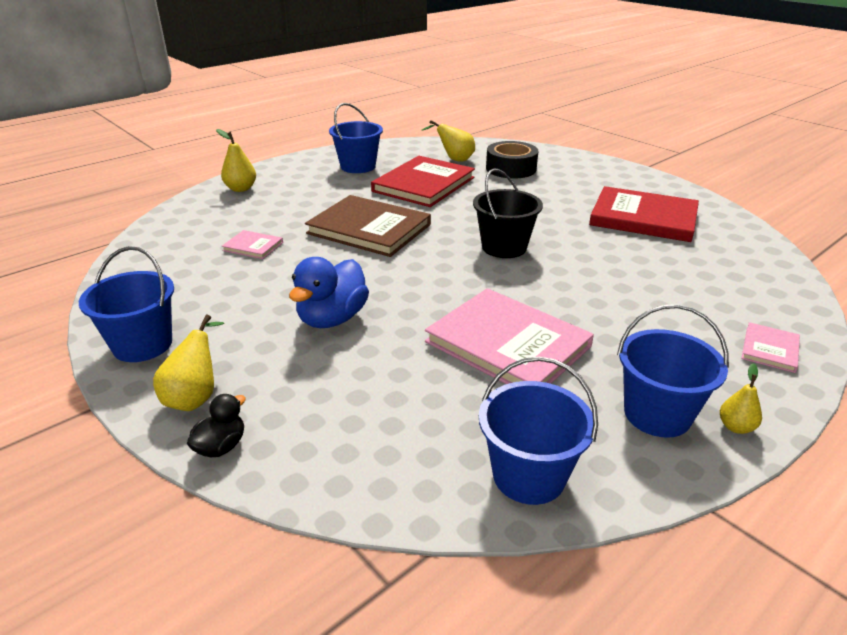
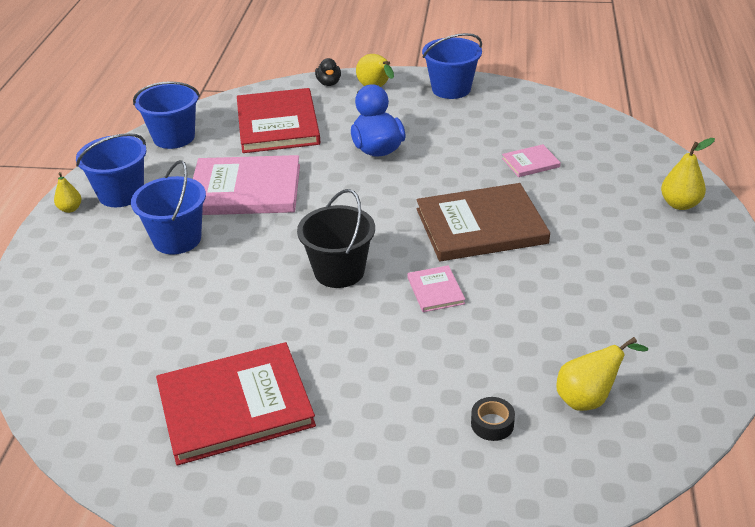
camera: 140 degrees right, 5 degrees up
(358, 166) = (660, 306): blue bucket -> blue bucket (177, 239)
(423, 184) = (538, 318): red book -> red book (278, 124)
(511, 168) = (492, 424): black tape -> black tape, size x0.49
(770, 349) = (53, 278): pink book -> pink book (435, 290)

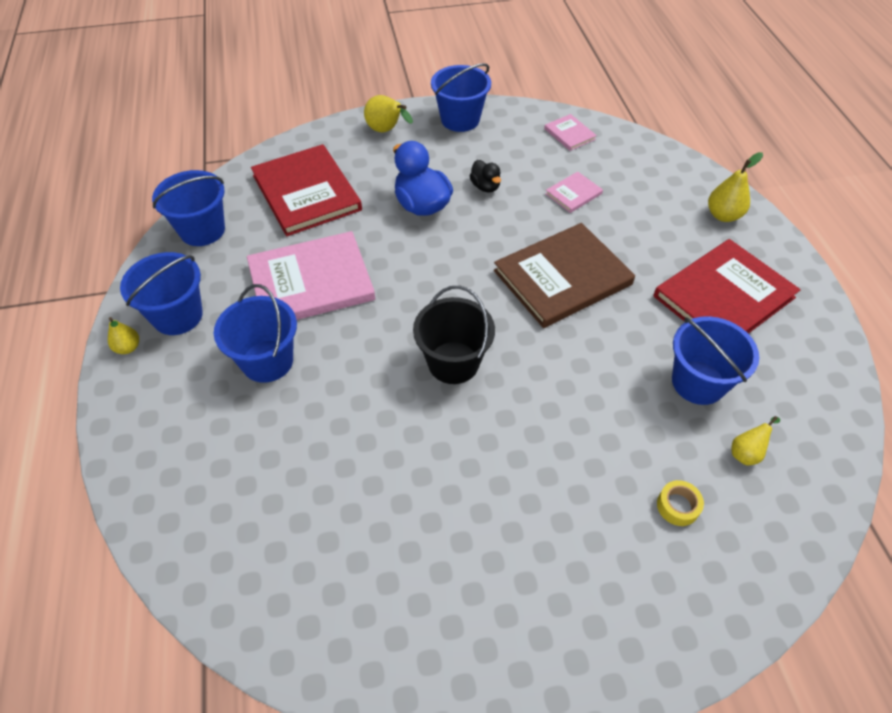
camera: 20 degrees left, 15 degrees up
(235, 406) = (426, 556): red book -> red book (723, 297)
(329, 83) = (336, 132): black duck -> black duck (485, 187)
(435, 290) = (555, 363): pink book -> pink book (569, 134)
(492, 424) = (677, 506): black tape -> yellow tape
(571, 333) = (698, 382): none -> blue bucket
(589, 398) = (746, 452): yellow pear -> yellow pear, size x0.64

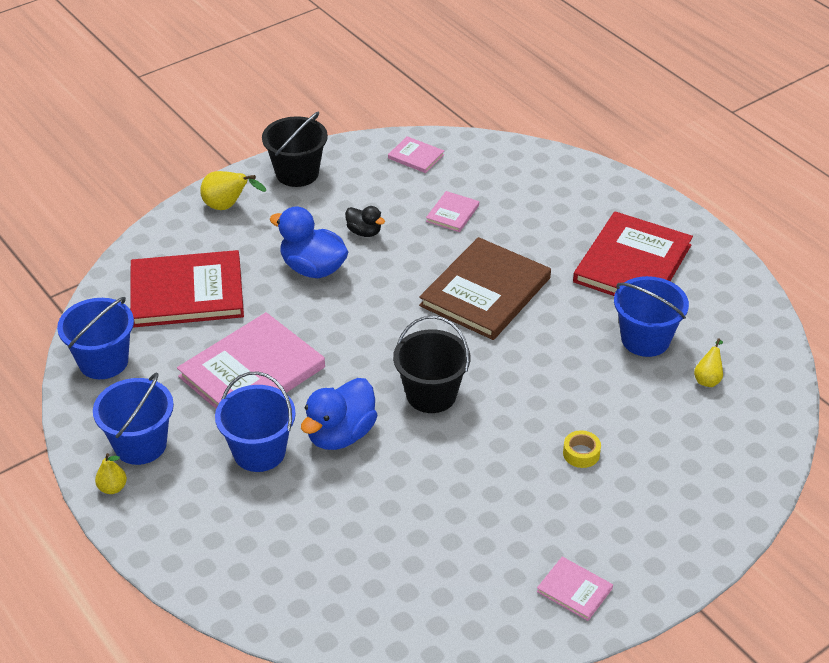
camera: 25 degrees left, 10 degrees down
(306, 193) = (187, 292): red book -> red book turned 45 degrees counterclockwise
(347, 372) = (340, 434): none -> blue duck
(460, 119) = (297, 173): blue bucket -> black bucket
(472, 652) = (574, 590): none -> pink book
(677, 506) = (675, 436): yellow tape -> yellow tape (581, 453)
(723, 215) = (598, 192): yellow pear -> none

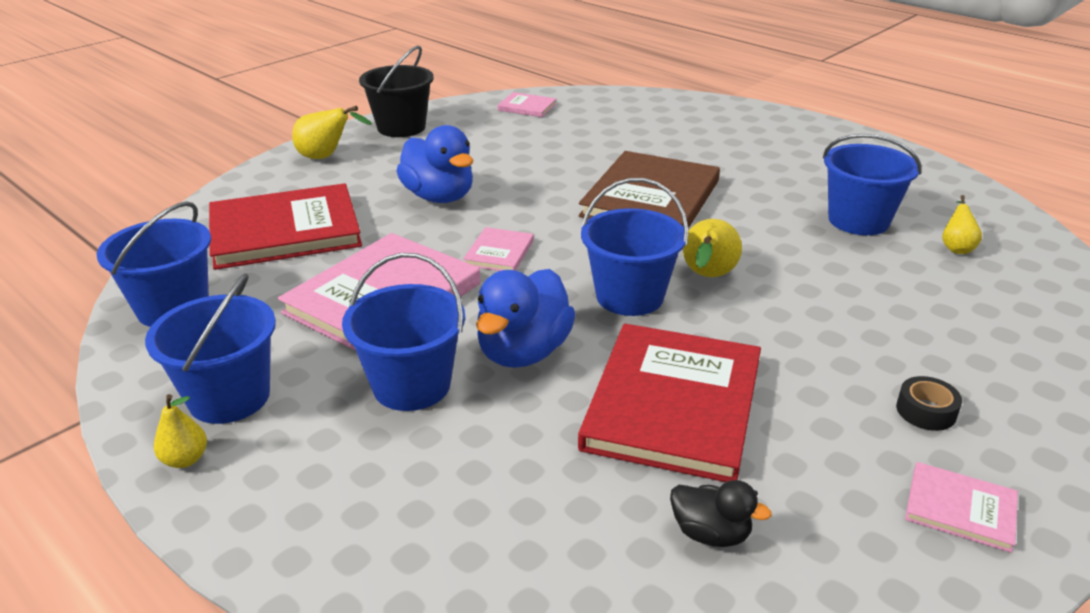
camera: 10 degrees left, 10 degrees down
(313, 268) = (439, 197): blue duck -> blue duck turned 150 degrees counterclockwise
(364, 232) = (490, 164): black duck -> black duck (710, 533)
(431, 394) = (629, 296): black bucket -> blue bucket
(452, 213) = (584, 142): pink book -> pink book (499, 252)
(496, 383) = (707, 277): none -> yellow pear
(581, 453) = (857, 336): yellow tape -> none
(594, 520) = (926, 411): none -> black tape
(632, 263) = (800, 163): red book -> red book (673, 404)

